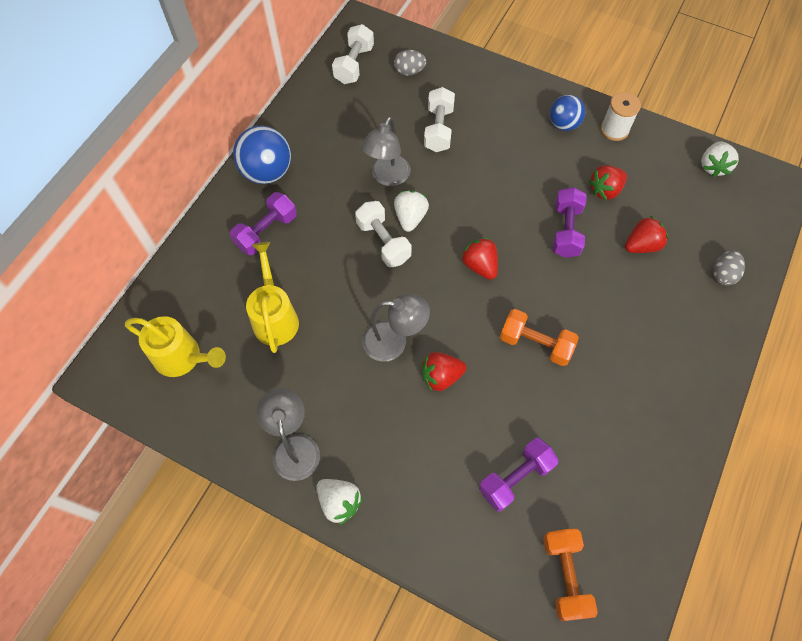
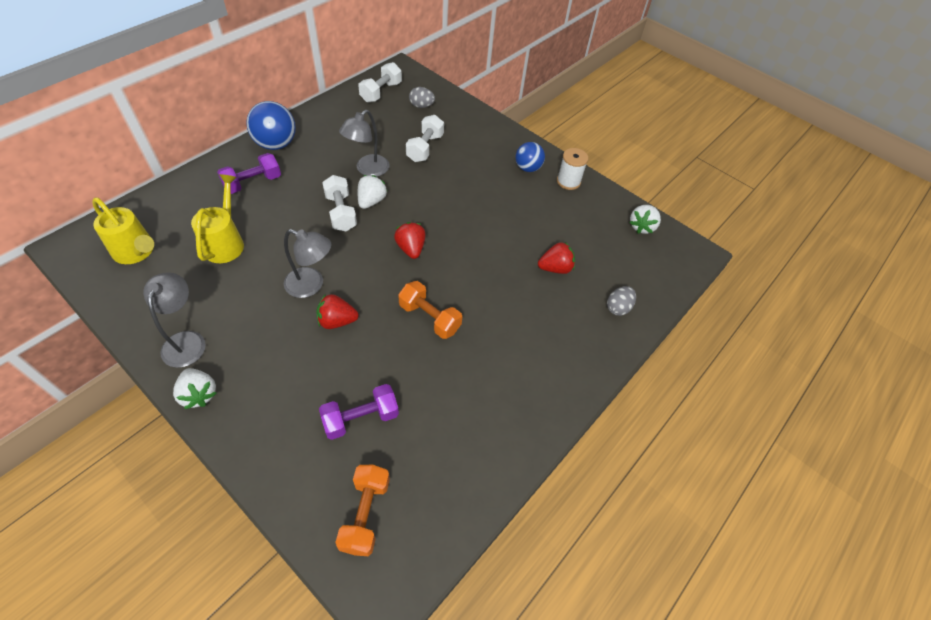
camera: 10 degrees right, 10 degrees down
(566, 231) = (495, 241): purple dumbbell -> none
(605, 190) = (541, 221): red strawberry -> none

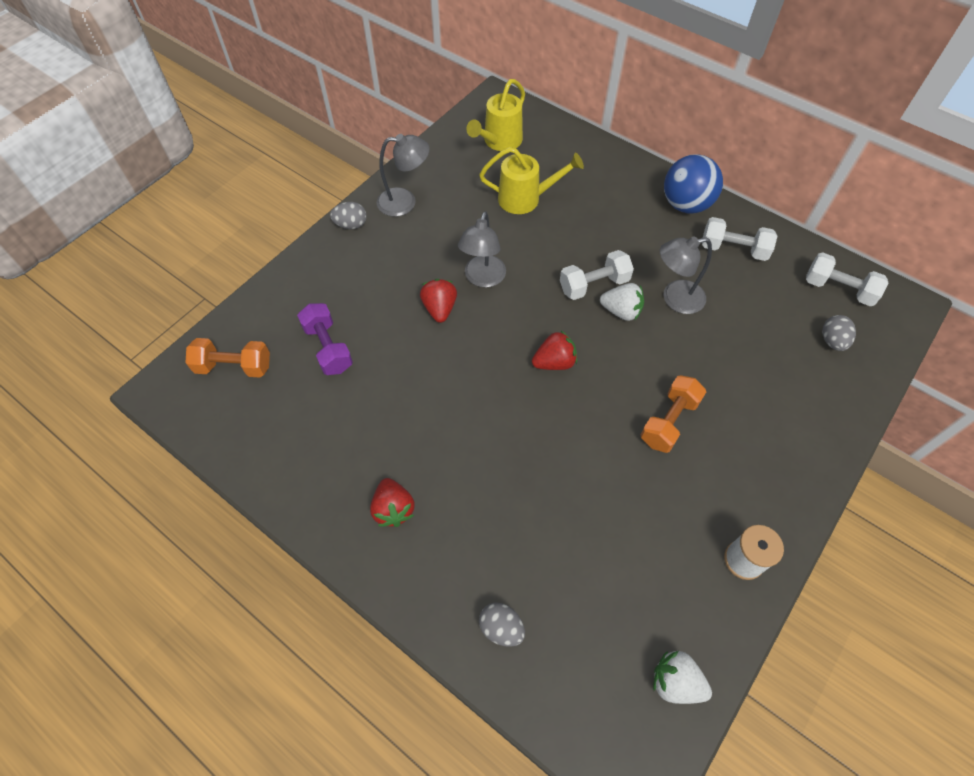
camera: 90 degrees right, 5 degrees up
(199, 394) = (351, 225): white strawberry -> grey egg
(253, 183) = (616, 199): purple dumbbell -> none
(367, 170) = (675, 299): grey lamp -> grey lamp turned 45 degrees counterclockwise
(425, 148) = (742, 356): white dumbbell -> white dumbbell (733, 249)
(429, 318) = (454, 394): orange dumbbell -> orange dumbbell (669, 421)
(528, 168) = (752, 496): blue ball -> none
(555, 268) = (557, 538): red strawberry -> red strawberry (393, 509)

